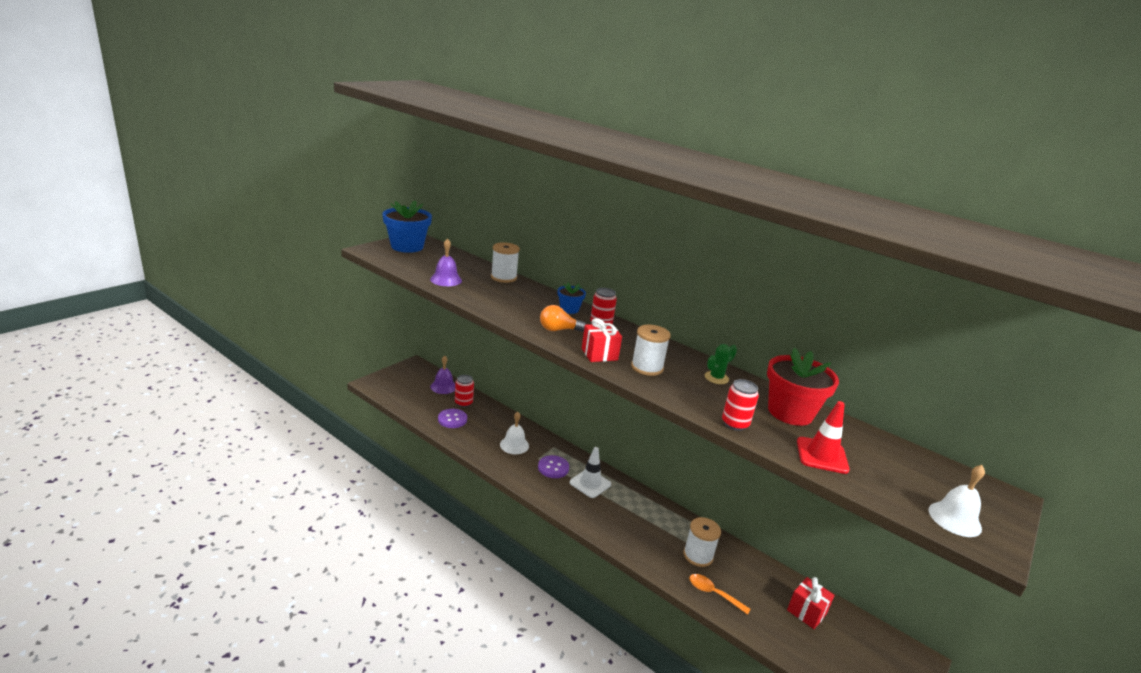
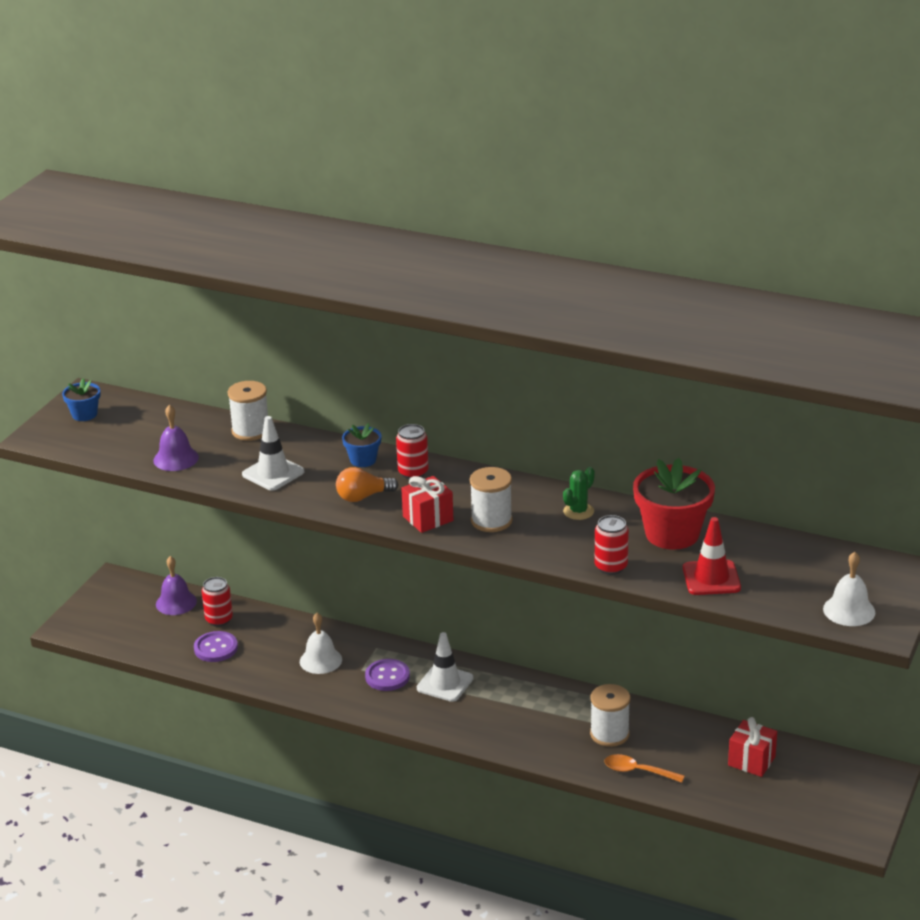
camera: 10 degrees left, 5 degrees up
(407, 246) = (84, 414): blue flower pot -> blue flower pot, size x0.52
(504, 302) = (273, 473): none -> white traffic cone

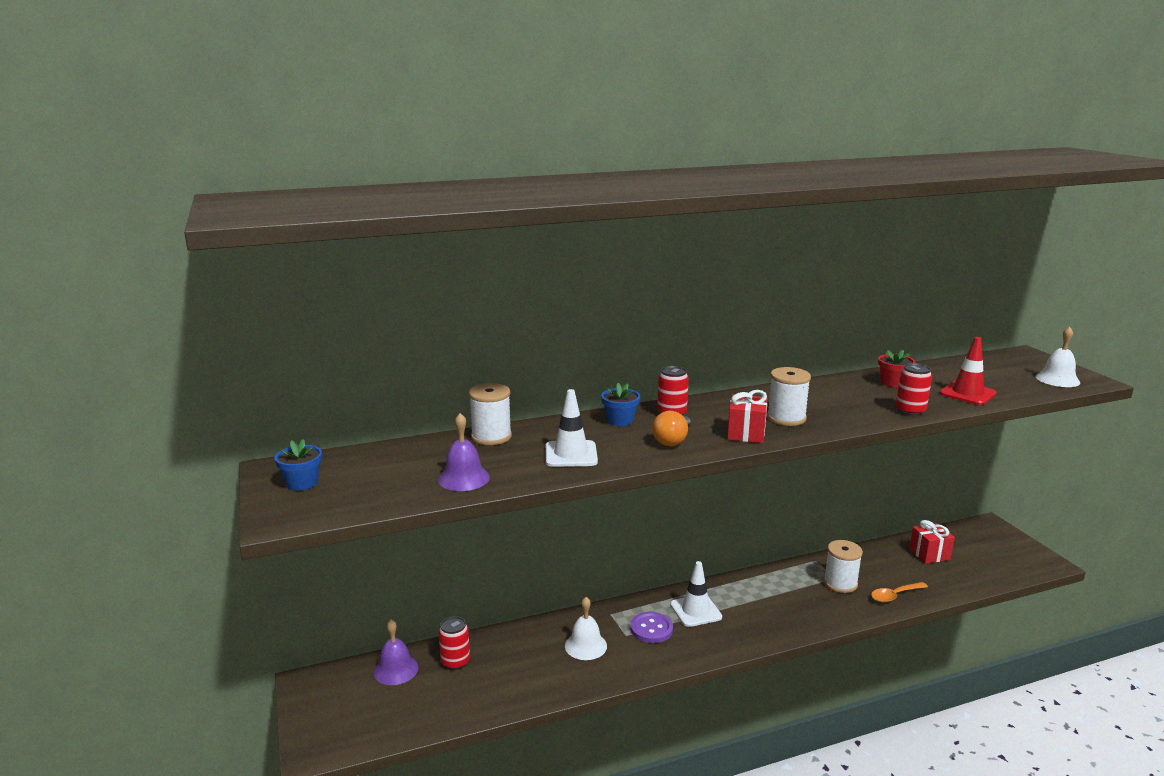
camera: 45 degrees left, 10 degrees down
(216, 648) = (487, 686): purple button -> none
(578, 511) = (819, 393): green cactus -> none
(672, 534) = (893, 383): red flower pot -> red flower pot, size x0.52

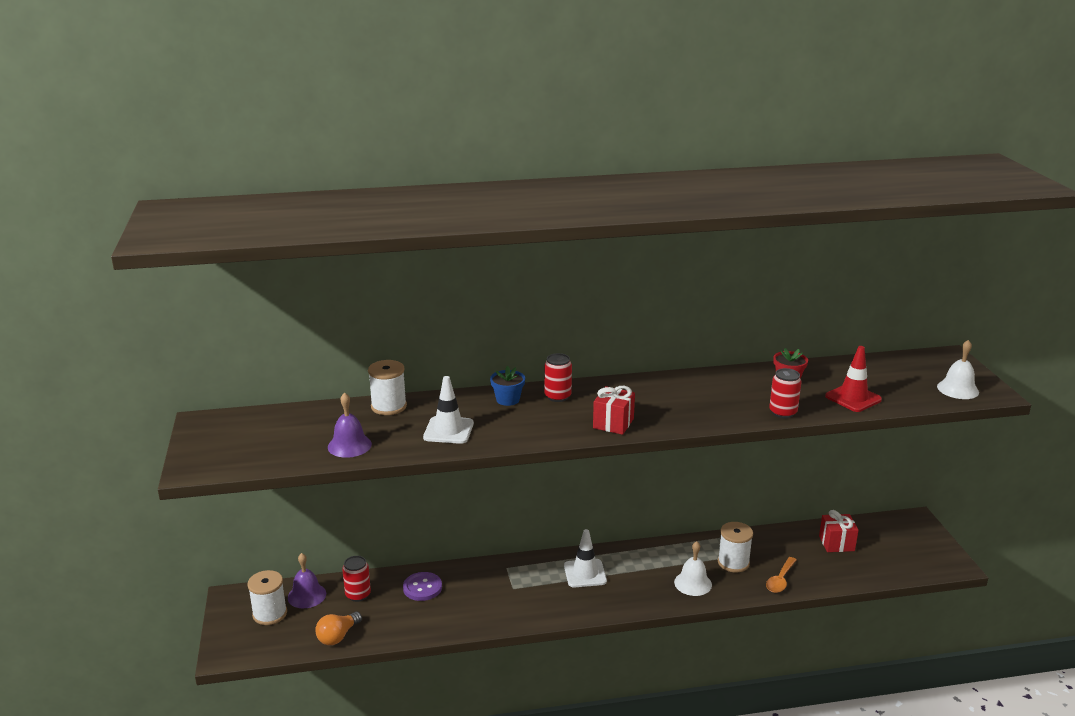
camera: 10 degrees right, 5 degrees up
(302, 483) = (219, 437): blue flower pot -> none
(585, 646) = (474, 594): white bell -> white bell (693, 583)
(651, 629) = (538, 585): purple button -> purple button (422, 588)
(672, 440) = (543, 424): orange light bulb -> orange light bulb (338, 636)
(786, 418) = (660, 410): white spool -> white spool (270, 614)
(894, 596) = (780, 580): orange spoon -> orange spoon turned 45 degrees counterclockwise

